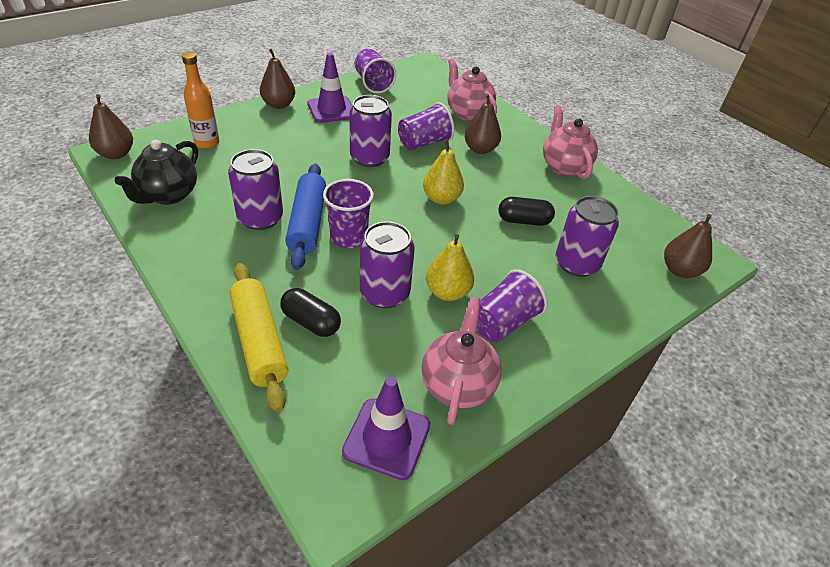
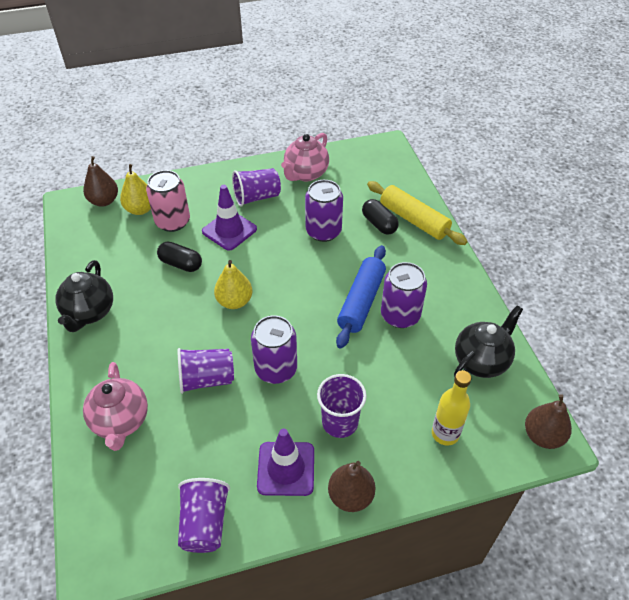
camera: 155 degrees left, 5 degrees up
(207, 143) = (445, 434): orange bottle -> yellow bottle
(259, 341) = (414, 220): yellow rolling pin -> yellow rolling pin turned 45 degrees counterclockwise
(349, 237) = (332, 280): purple cup -> purple cup (340, 422)
(386, 438) = (355, 161): purple traffic cone -> purple traffic cone (229, 230)
(447, 292) = (280, 223): yellow pear -> yellow pear (140, 209)
(480, 149) = (153, 356): brown pear -> none
(564, 167) = (89, 313): pink teapot -> black teapot
(576, 263) = (173, 221): purple can -> pink can

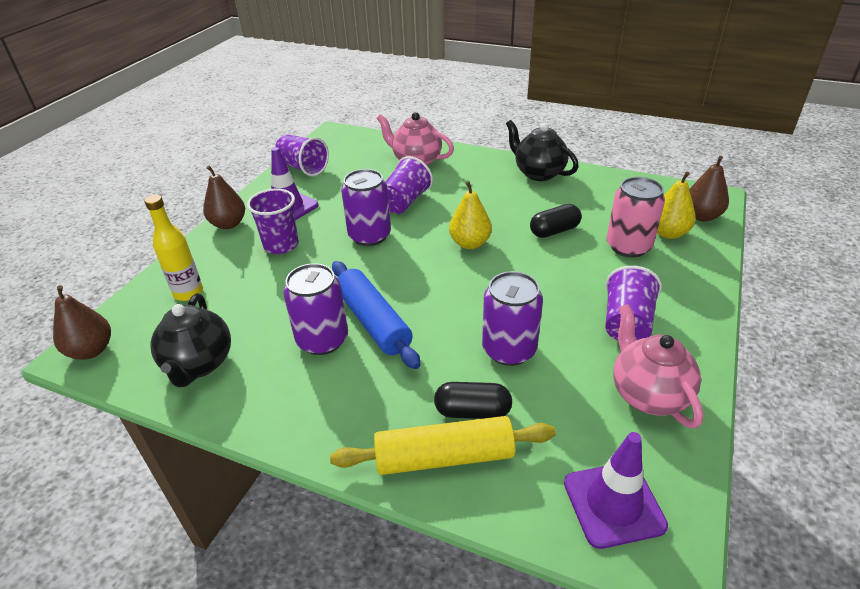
camera: 130 degrees right, 10 degrees down
(229, 230) = (579, 278): purple traffic cone -> purple traffic cone (613, 504)

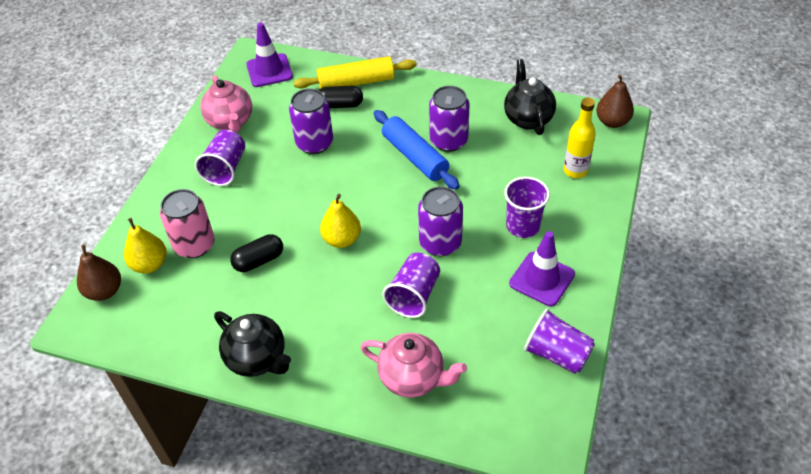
camera: 175 degrees right, 10 degrees up
(228, 224) = (591, 250): brown pear -> none

